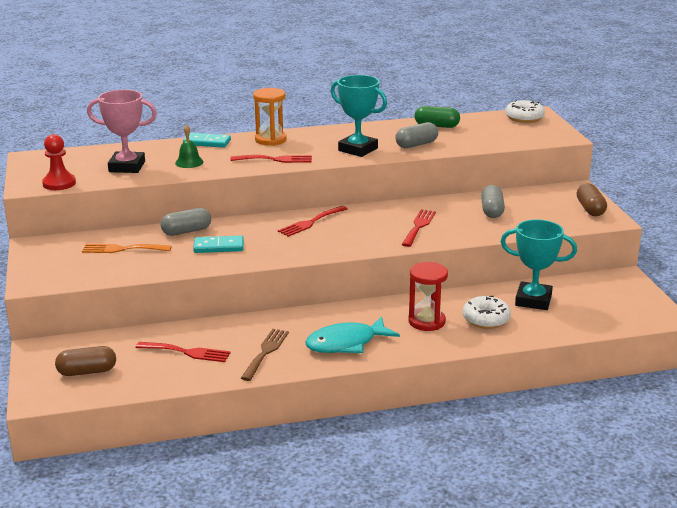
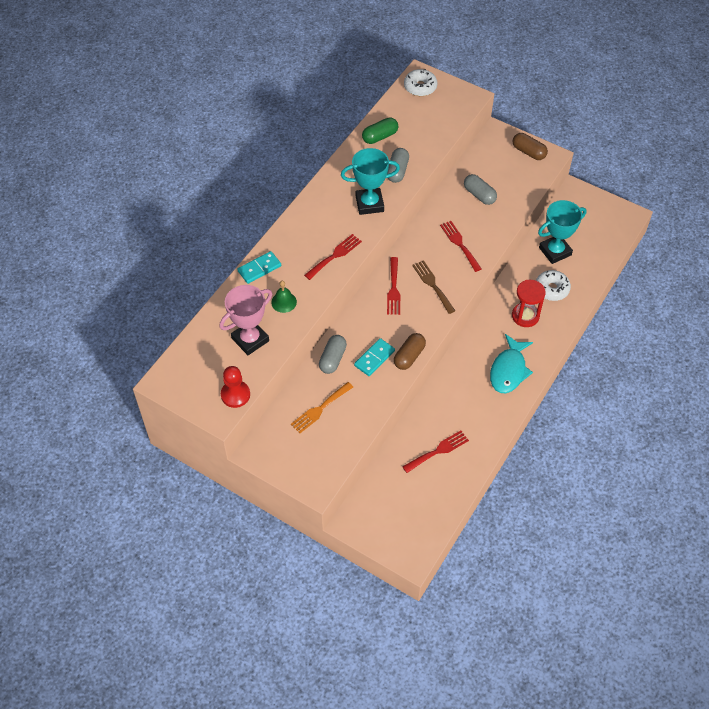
camera: 45 degrees left, 30 degrees up
(87, 372) = (408, 514): brown capsule -> brown capsule (409, 356)
(266, 352) = (478, 414): brown fork -> brown fork (432, 285)
(270, 140) = (297, 233): orange hourglass -> none

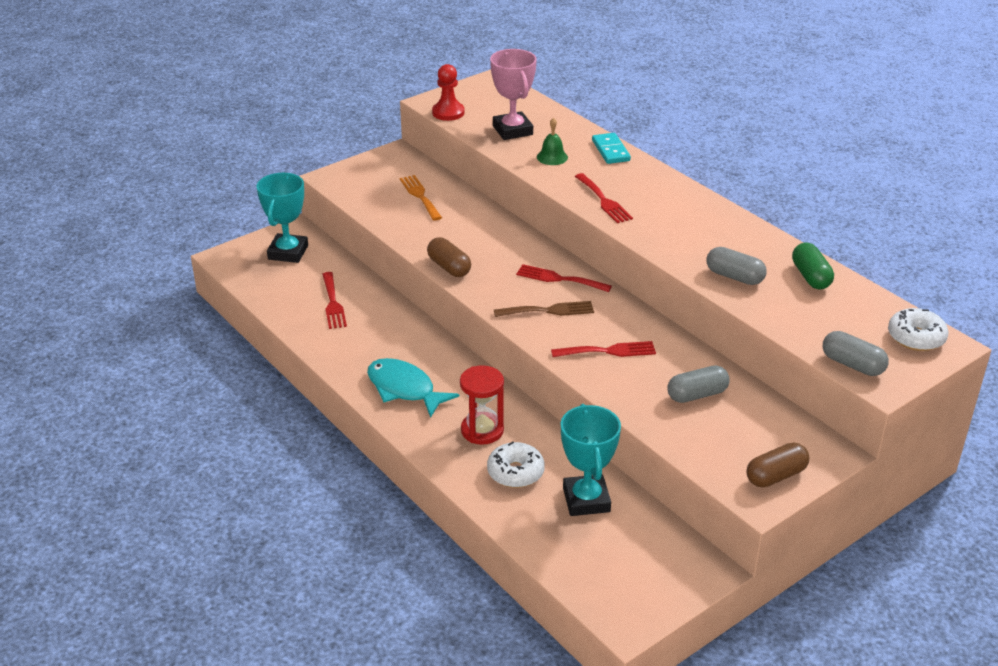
camera: 110 degrees right, 20 degrees down
(332, 359) = (480, 216): grey capsule -> grey capsule (852, 364)
(369, 204) = (680, 242): turquoise trophy -> turquoise trophy (288, 252)
(374, 358) = (463, 243): turquoise domino -> none

